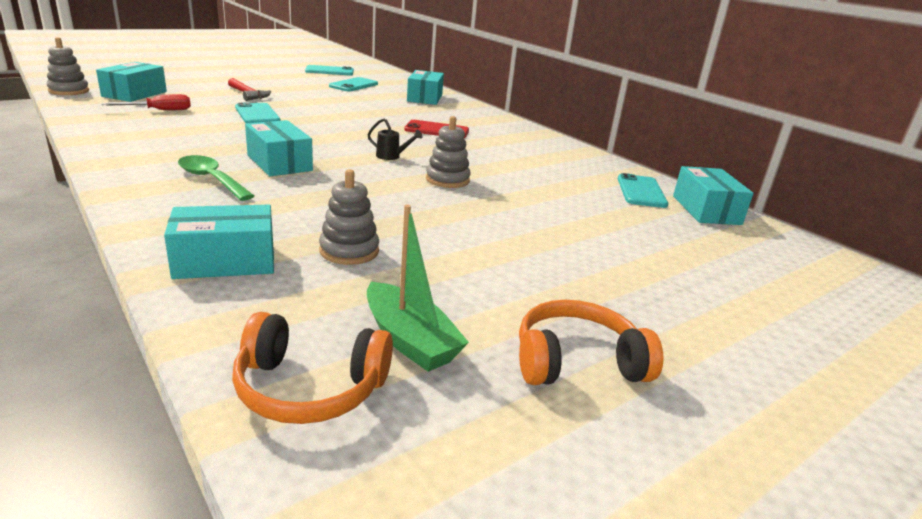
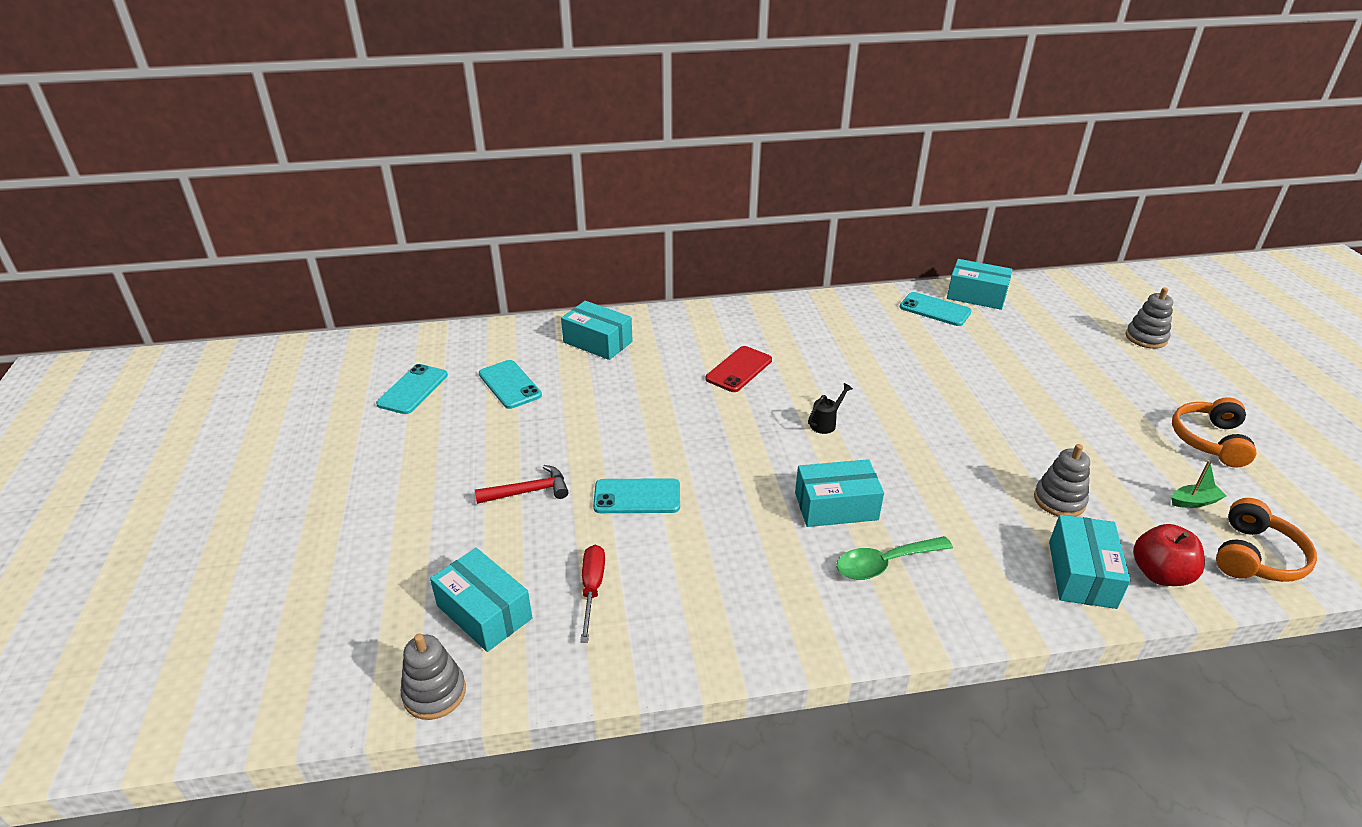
camera: 60 degrees left, 10 degrees up
(241, 308) = (1160, 574): none -> red apple
(409, 340) = (1194, 501): green boat -> green boat, size x0.59
(447, 180) = (898, 405): grey stacking toy -> grey stacking toy (1146, 338)

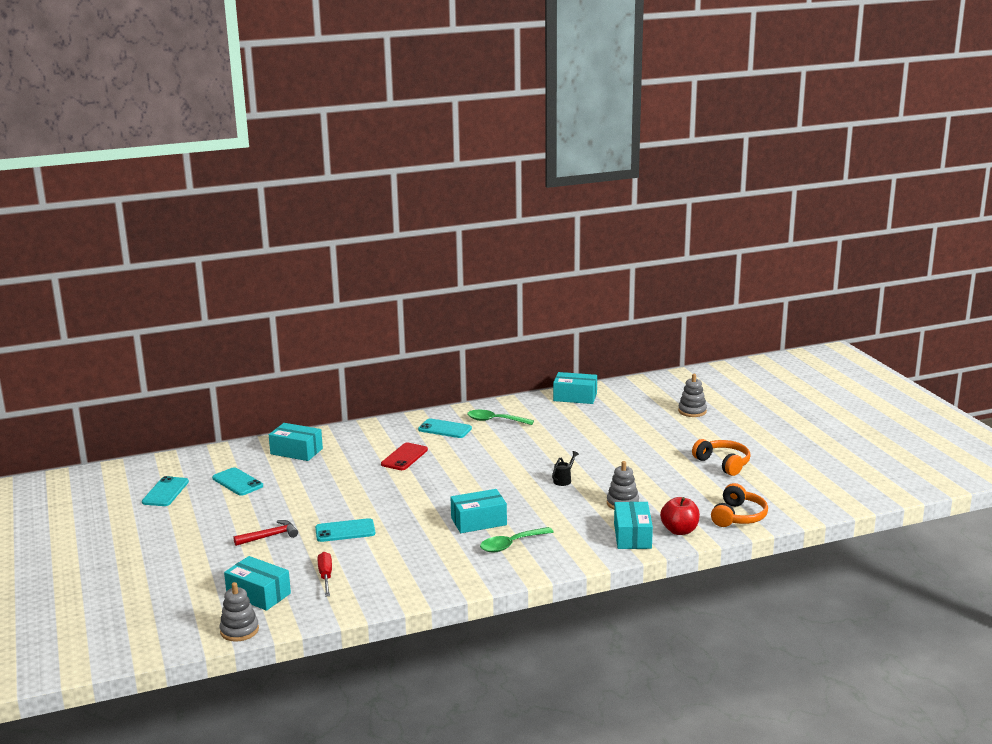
camera: 10 degrees left, 15 degrees down
(826, 423) = (469, 480): black watering can -> black watering can (564, 480)
(867, 322) = (495, 420): none -> green spoon
(935, 310) = (544, 408): turquoise phone -> turquoise phone (445, 429)
(1194, 501) = (707, 495): green boat -> none
(1209, 440) = (723, 463): orange headphones -> orange headphones turned 135 degrees clockwise

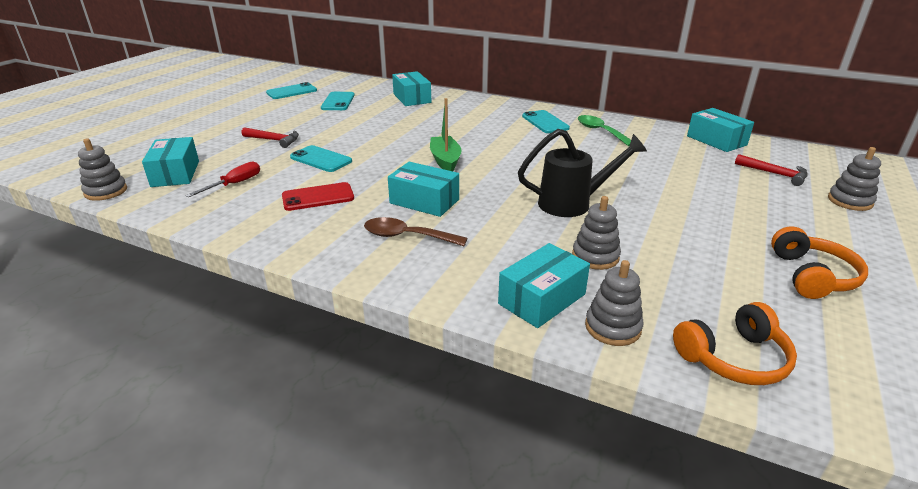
camera: 45 degrees right, 10 degrees up
(404, 457) = (473, 129): red phone -> red phone (318, 197)
(435, 489) = (445, 160): none -> green boat
(511, 544) = (407, 236): green spoon -> brown spoon
(564, 480) = (573, 203): black watering can -> black watering can, size x2.20
(637, 409) = (774, 174): none -> red hammer
(679, 531) = (612, 327): red apple -> grey stacking toy

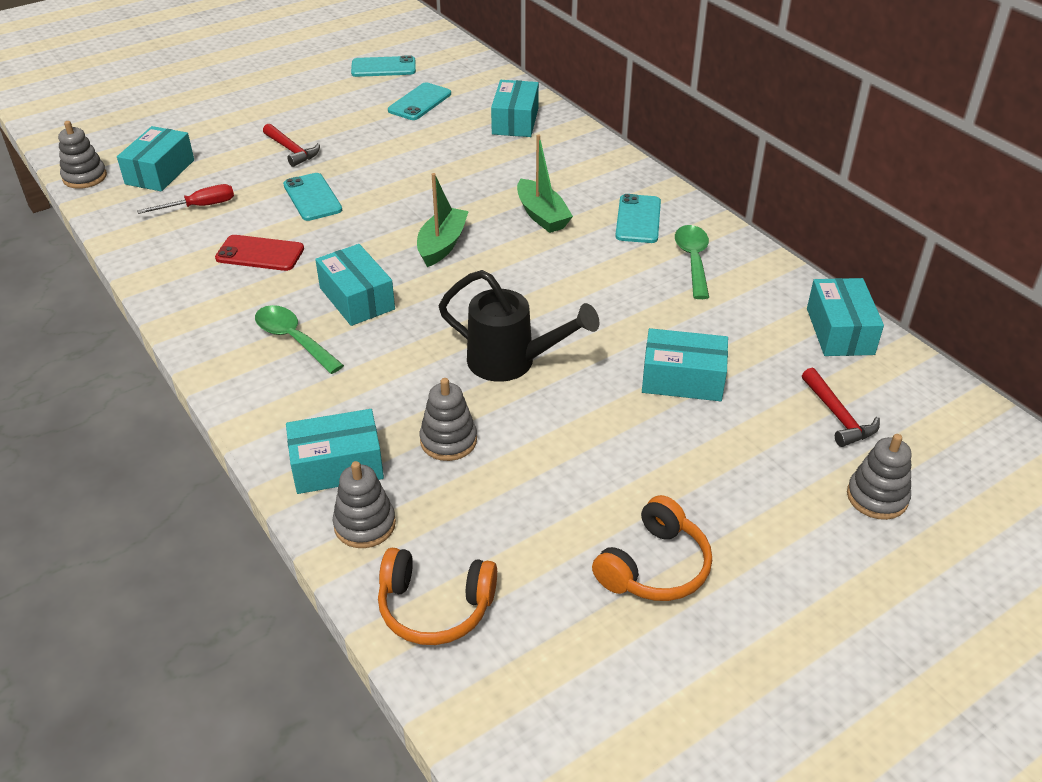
camera: 30 degrees right, 10 degrees up
(407, 236) = (293, 339): brown spoon -> green spoon
(488, 133) = (542, 215): none -> green boat
(678, 182) = (682, 379): none -> turquoise box

